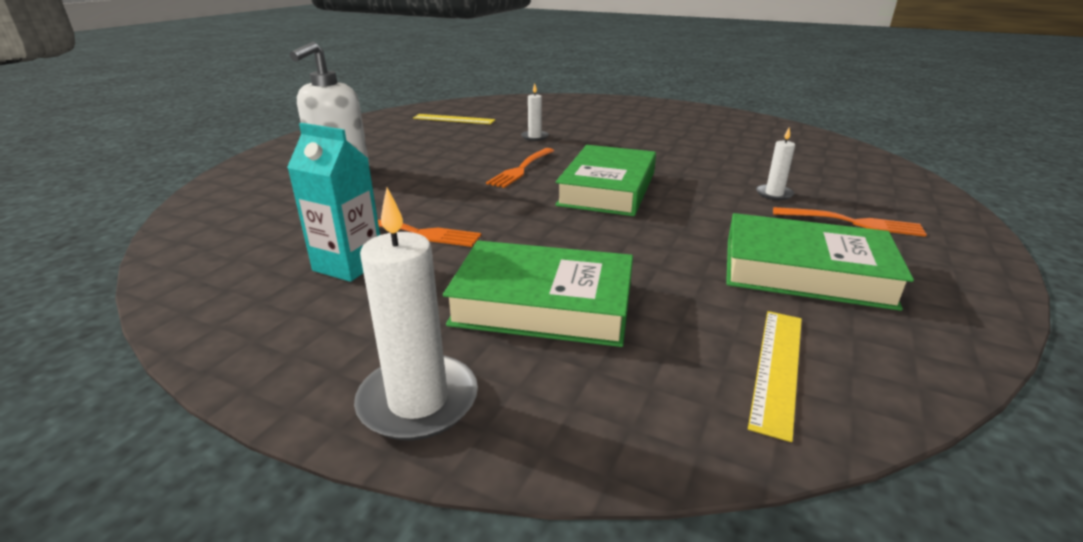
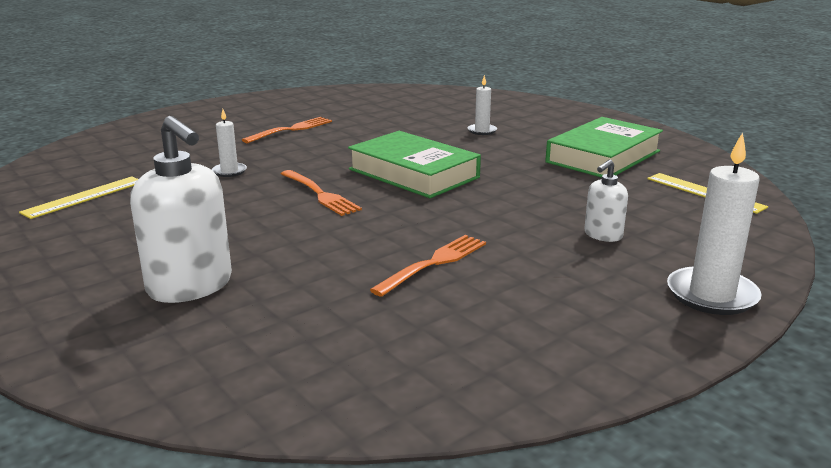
camera: 65 degrees left, 5 degrees down
(348, 265) = (481, 302): turquoise carton -> none
(543, 304) = (602, 235): green book -> white soap dispenser
(852, 222) = (546, 127): orange fork -> orange fork (291, 130)

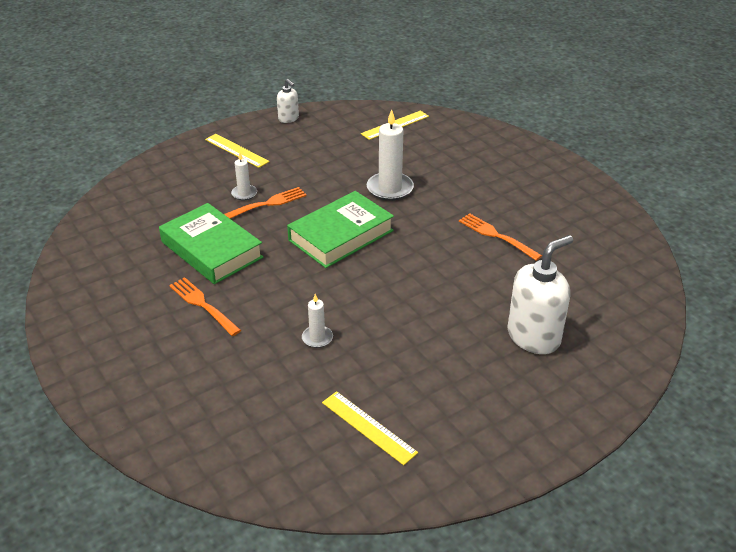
camera: 85 degrees left, 15 degrees up
(320, 194) = (379, 283): orange fork -> orange fork (266, 204)
(567, 123) = (236, 150): none -> yellow ruler
(602, 235) = (457, 171): white soap dispenser -> white soap dispenser (288, 118)
(603, 156) = (322, 148): green book -> green book (211, 250)
(711, 295) = (528, 153): white candle -> white candle (390, 188)

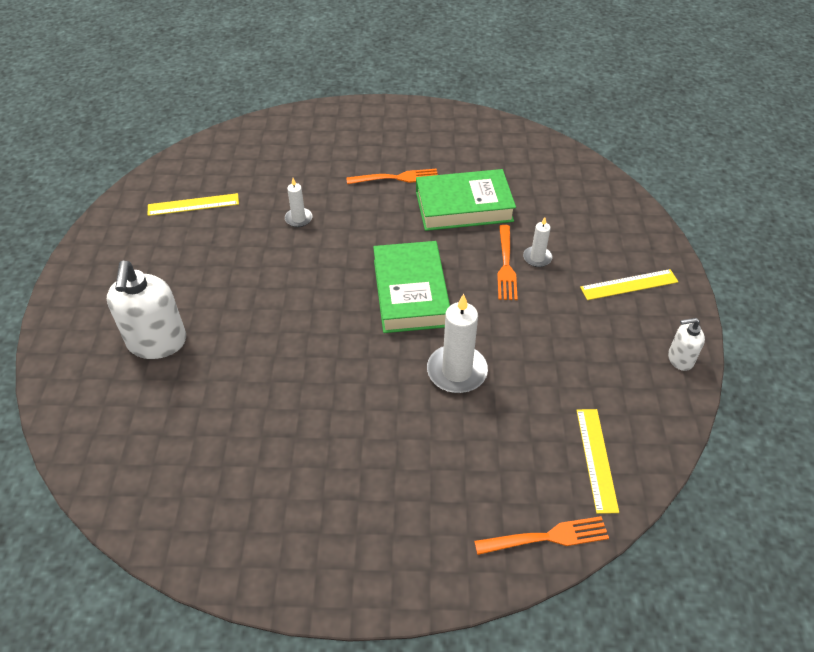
camera: 125 degrees right, 10 degrees up
(496, 236) = (298, 410): orange fork -> orange fork (547, 537)

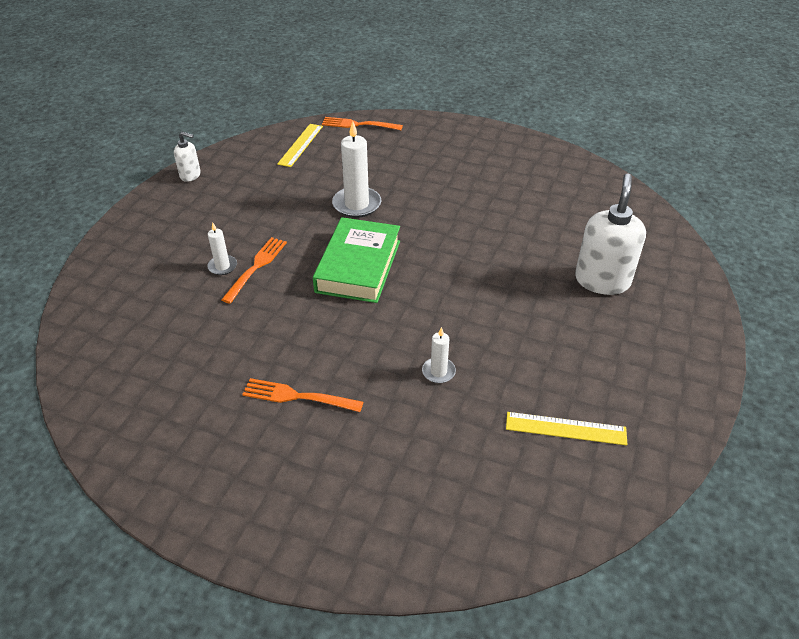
camera: 160 degrees left, 5 degrees down
(464, 206) = (248, 337): green book -> none
(629, 284) = (168, 227): yellow ruler -> none

